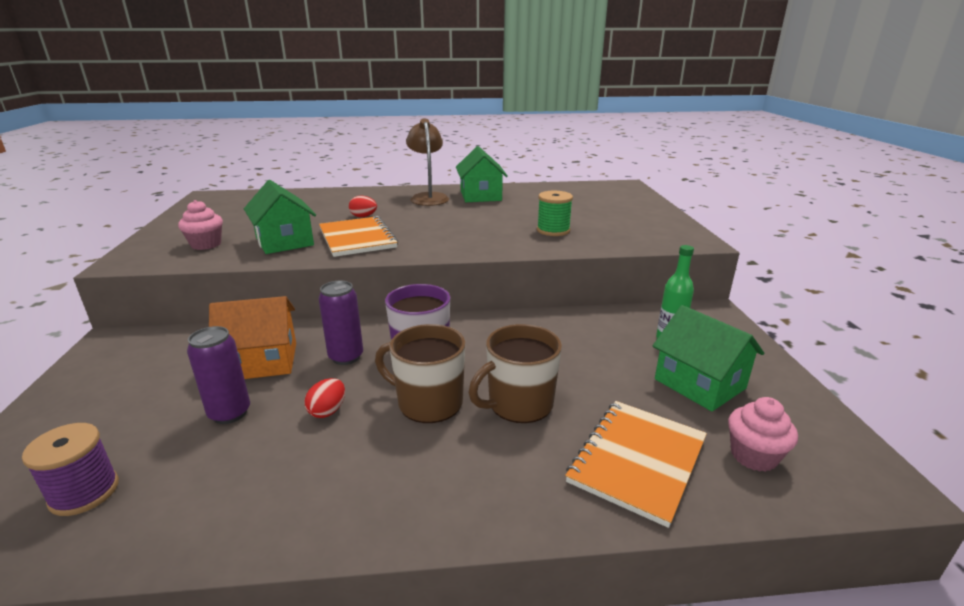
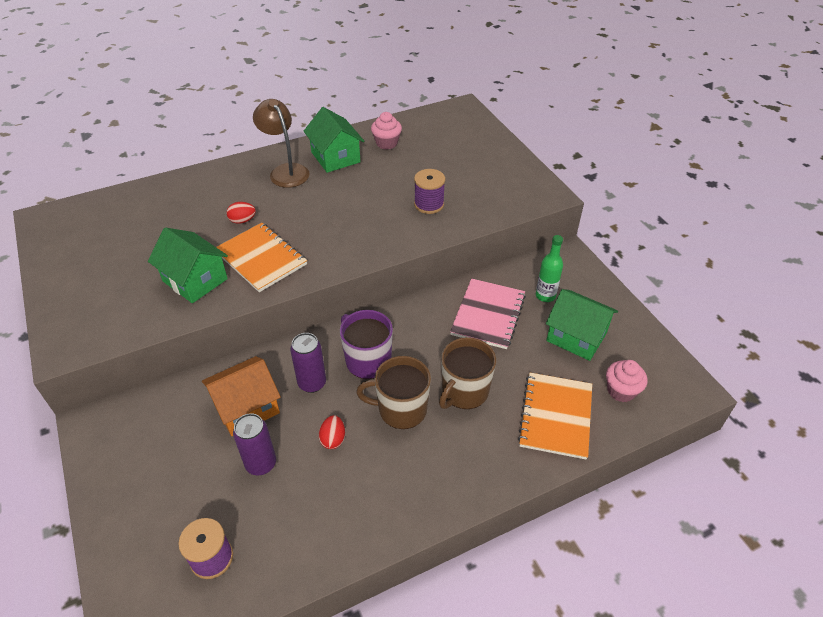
camera: 20 degrees left, 20 degrees up
(206, 244) = (120, 303): pink cupcake -> pink cupcake (386, 143)
(553, 230) = (429, 204): green spool -> purple spool
(587, 342) = (488, 315): none -> pink notebook

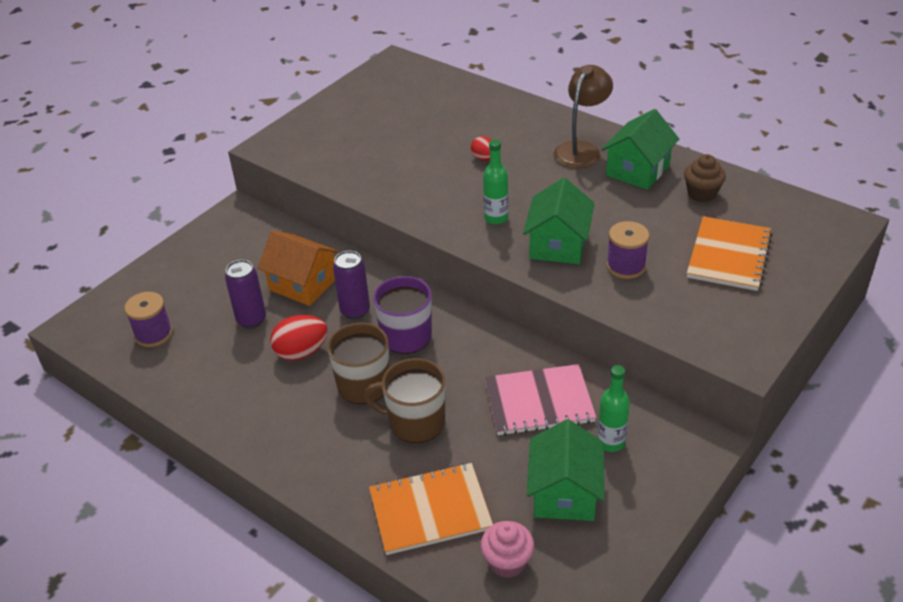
camera: 65 degrees right, 5 degrees down
(195, 280) = (387, 170): green house -> green house (558, 244)
(261, 258) = (443, 192): orange notebook -> orange notebook (729, 255)
(320, 243) = (496, 218): none -> green bottle
(333, 439) = (301, 352): red egg -> red egg, size x1.62
(386, 143) = (701, 194): pink cupcake -> brown cupcake

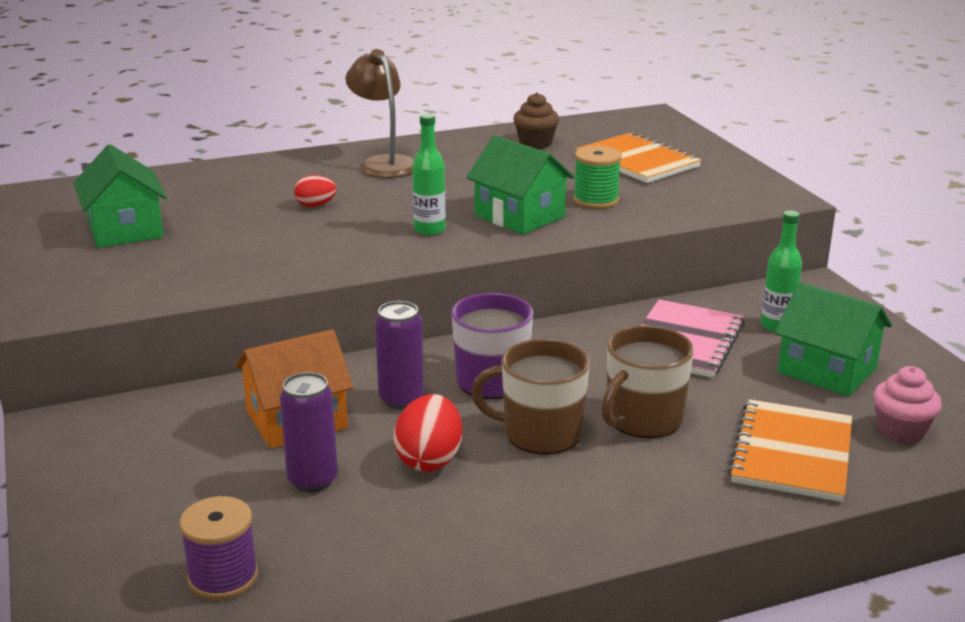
camera: 60 degrees left, 15 degrees down
(625, 266) = (596, 200): purple spool -> green spool
(637, 170) = (458, 153): green house -> green house (125, 230)

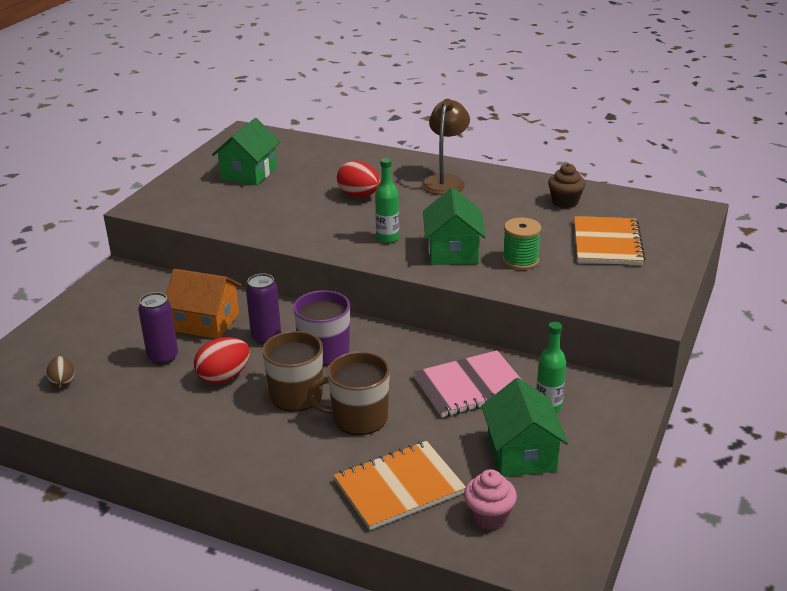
camera: 45 degrees right, 5 degrees up
(223, 577) = (63, 382): purple spool -> brown egg
(315, 205) = (359, 196): red egg -> red egg, size x1.62

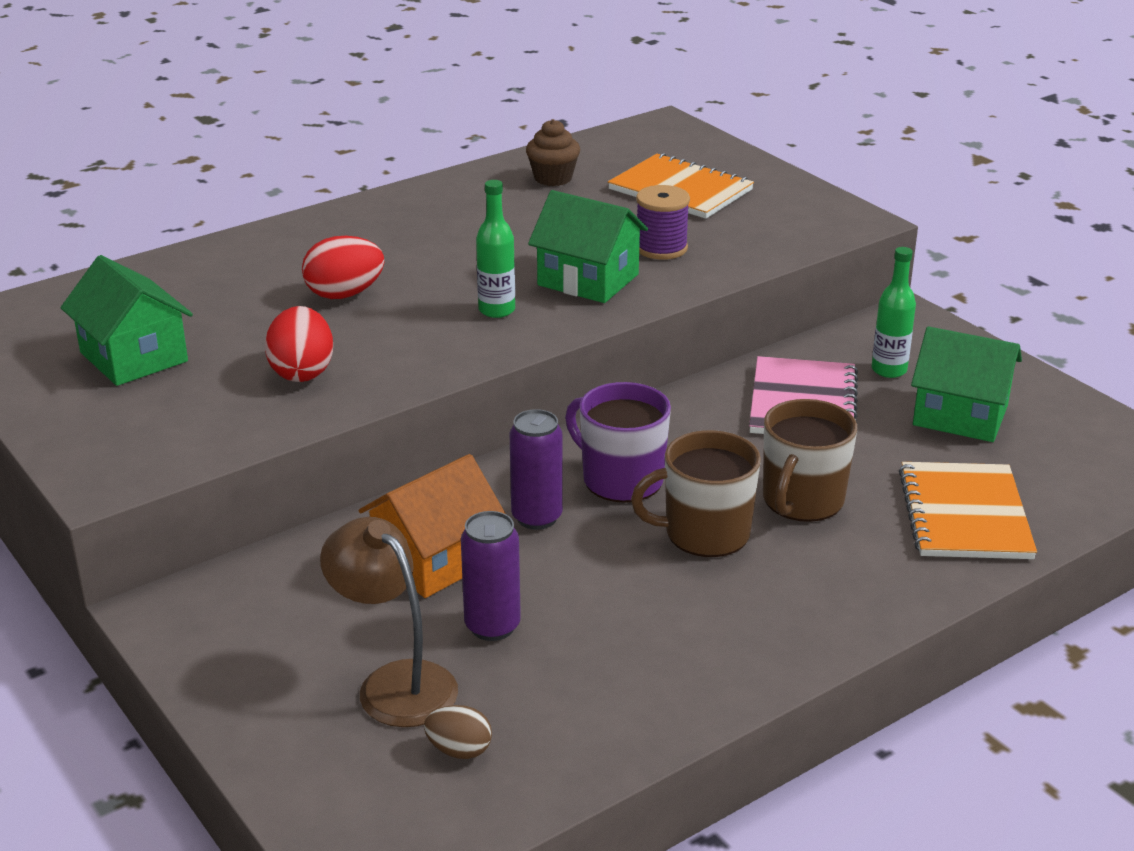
camera: 60 degrees left, 0 degrees up
(224, 377) = (604, 582): red egg -> red egg (302, 372)
(445, 181) = (391, 226): brown lamp -> brown lamp (395, 683)
(489, 517) = (1058, 473): pink cupcake -> none
(520, 260) = (661, 248): green spool -> purple spool

